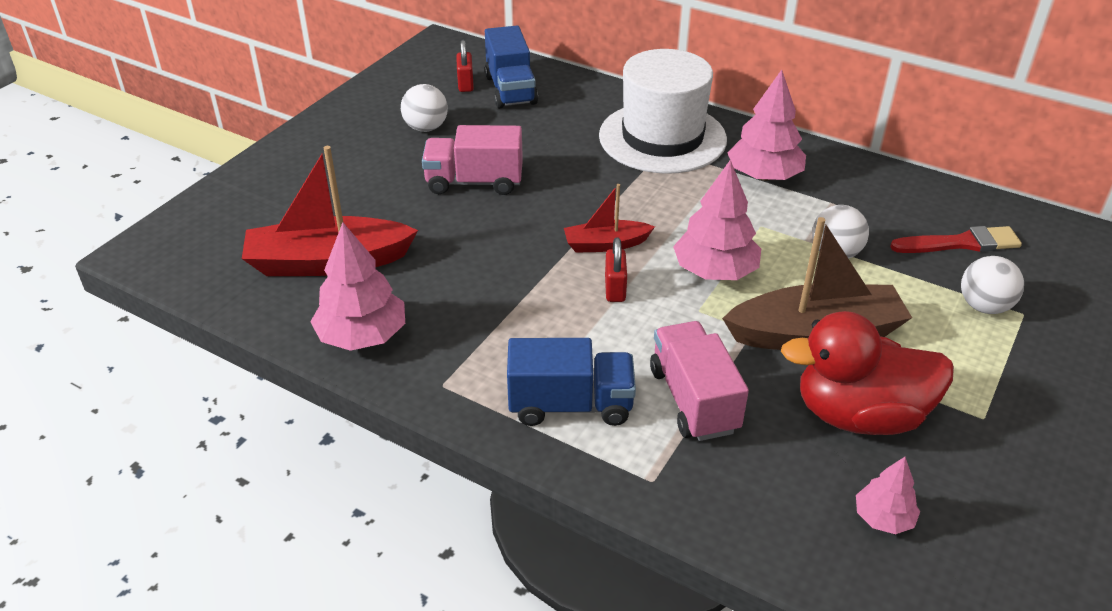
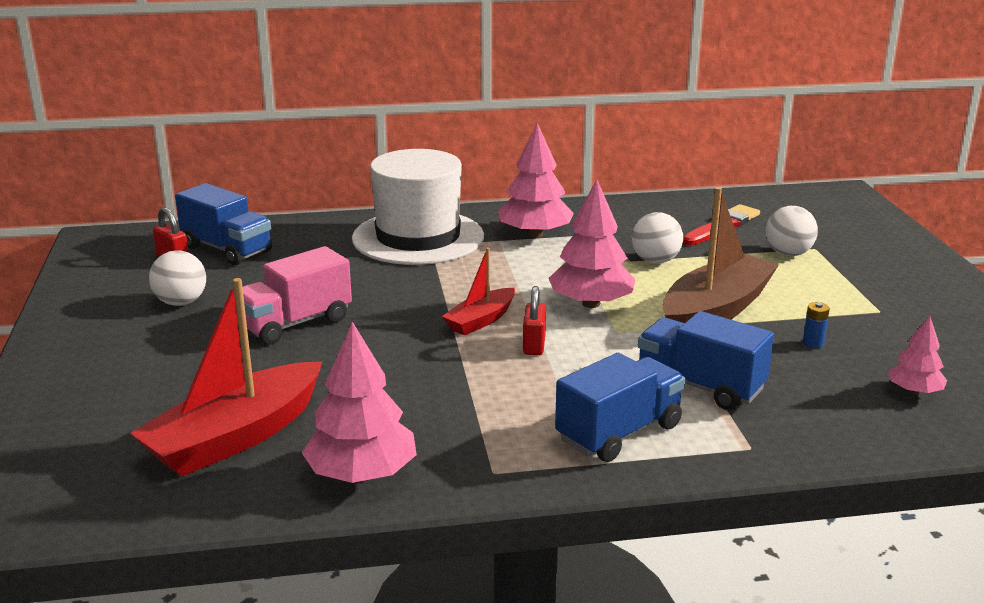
camera: 40 degrees left, 15 degrees down
(615, 289) = (534, 345): red padlock -> red padlock turned 45 degrees clockwise
(693, 400) = (700, 386): pink truck -> blue truck
(859, 415) = (813, 343): red duck -> blue battery

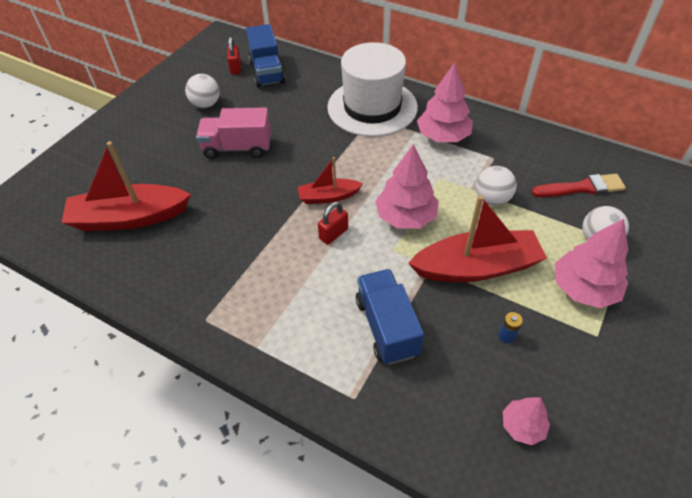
camera: 40 degrees right, 25 degrees up
(361, 474) = (150, 279): pink tree -> pink tree (584, 288)
(619, 433) = (297, 334): blue truck -> none
(715, 311) = (476, 267): brown boat -> red boat

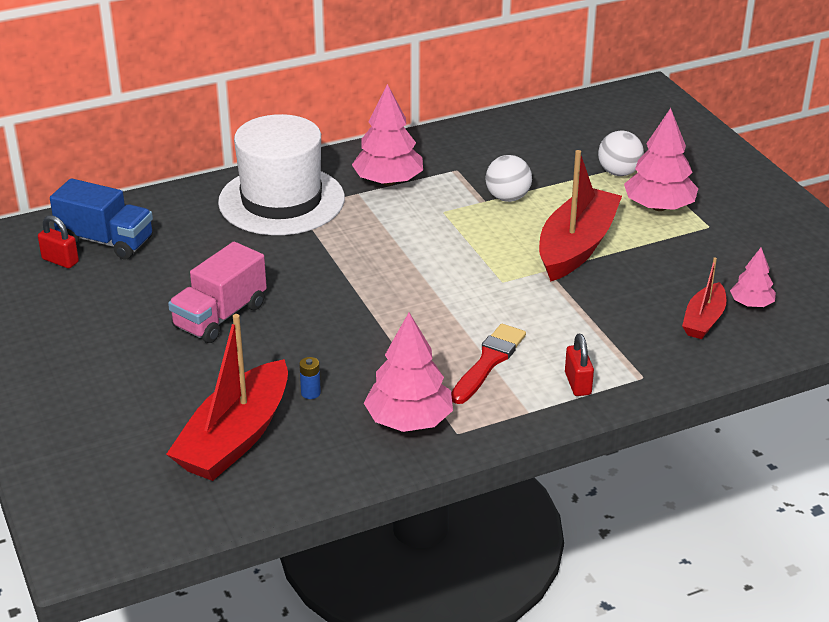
camera: 55 degrees left, 15 degrees down
(206, 104) = (101, 310): white ball -> none
(328, 197) = (382, 287): red boat -> red boat (704, 320)
(333, 234) = (439, 306): red padlock -> red padlock (578, 384)
(386, 327) = (587, 326): blue truck -> none
(406, 217) = (469, 254): pink tree -> pink tree (409, 420)
(506, 336) = (664, 268): blue battery -> blue battery (310, 393)
(581, 188) = (552, 147): red brush -> red brush (488, 362)

